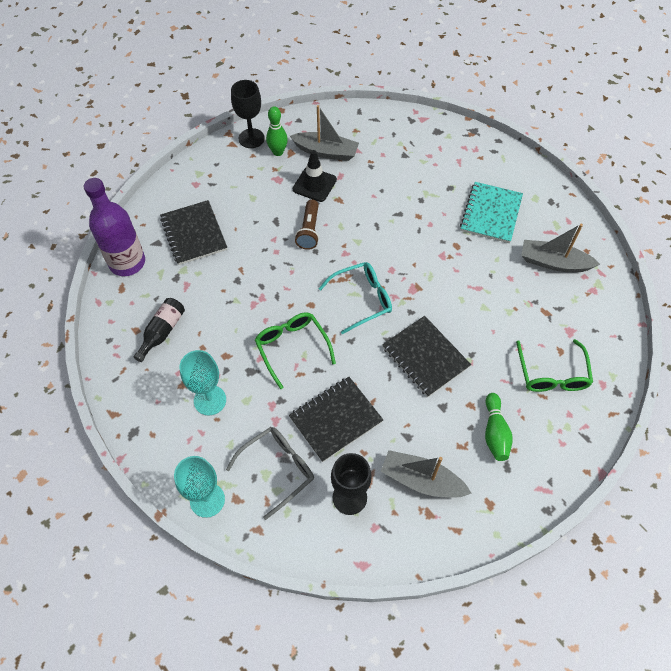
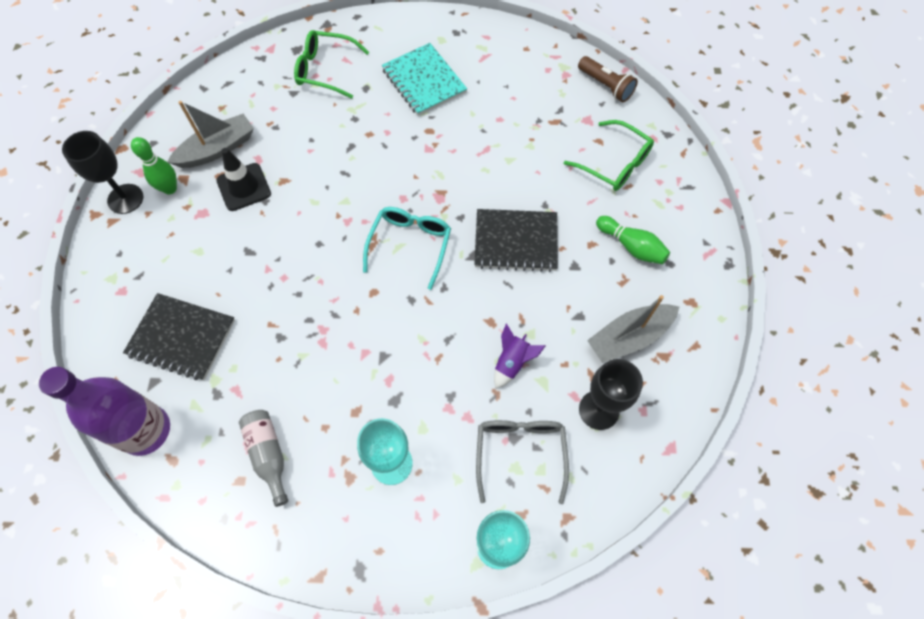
camera: 50 degrees left, 5 degrees up
(162, 332) = (268, 455): black bottle -> grey bottle
(292, 348) = (404, 344): green glasses -> green glasses (325, 70)
(309, 231) = (291, 231): brown flashlight -> brown flashlight (605, 86)
(335, 419) = (512, 362): black notebook -> purple rocket
(553, 262) = (515, 78): grey boat -> none

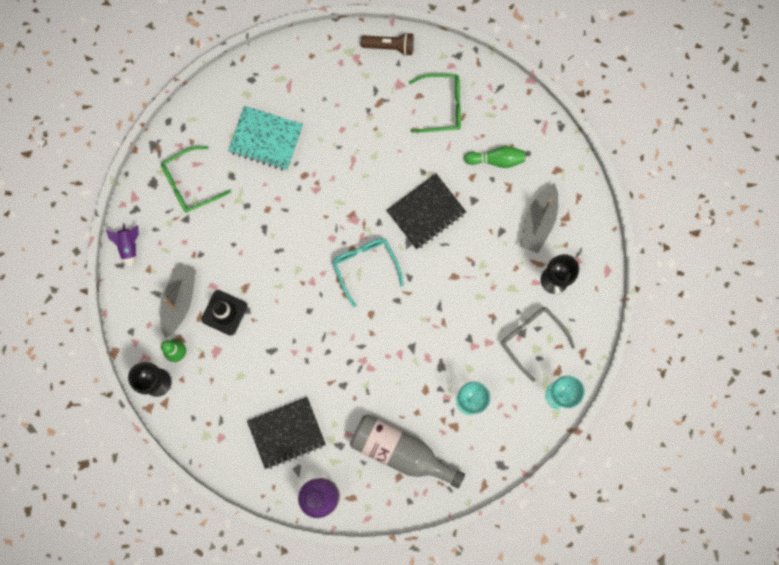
camera: 40 degrees left, 15 degrees up
(268, 455) = (401, 451): grey bottle -> grey bottle, size x1.77
(512, 362) = (486, 291): purple rocket -> purple rocket (129, 246)

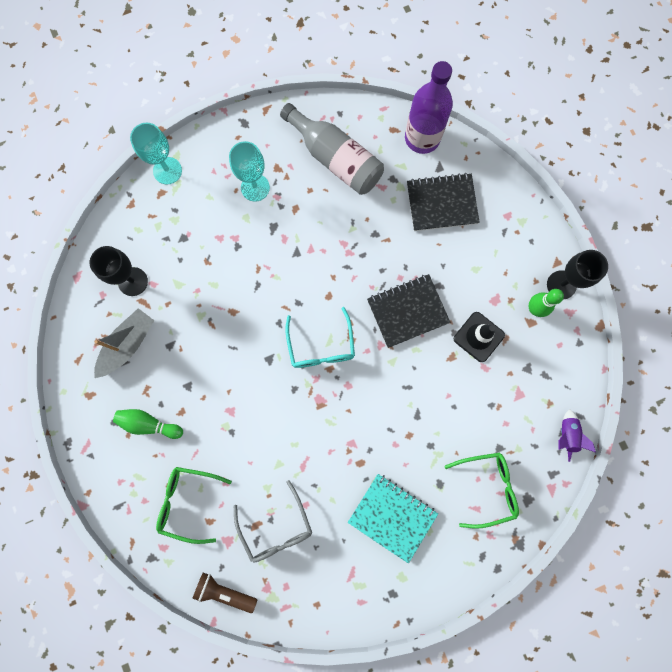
camera: 165 degrees left, 0 degrees up
(179, 301) = (523, 361): grey boat -> none
(426, 212) = (241, 386): black notebook -> black notebook (407, 311)
(532, 338) = (175, 230): grey glasses -> grey glasses (276, 527)

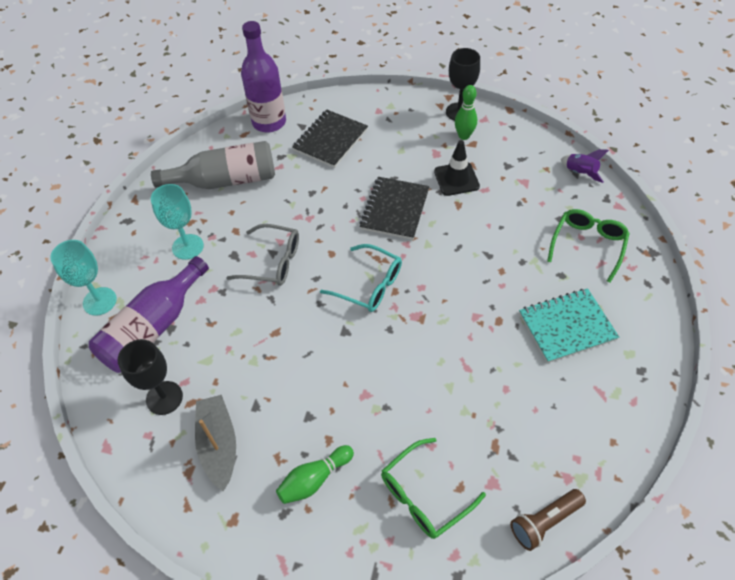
camera: 50 degrees left, 25 degrees down
(175, 226) = (154, 327): none -> purple bottle
(276, 527) = (510, 428): grey glasses -> grey glasses (272, 262)

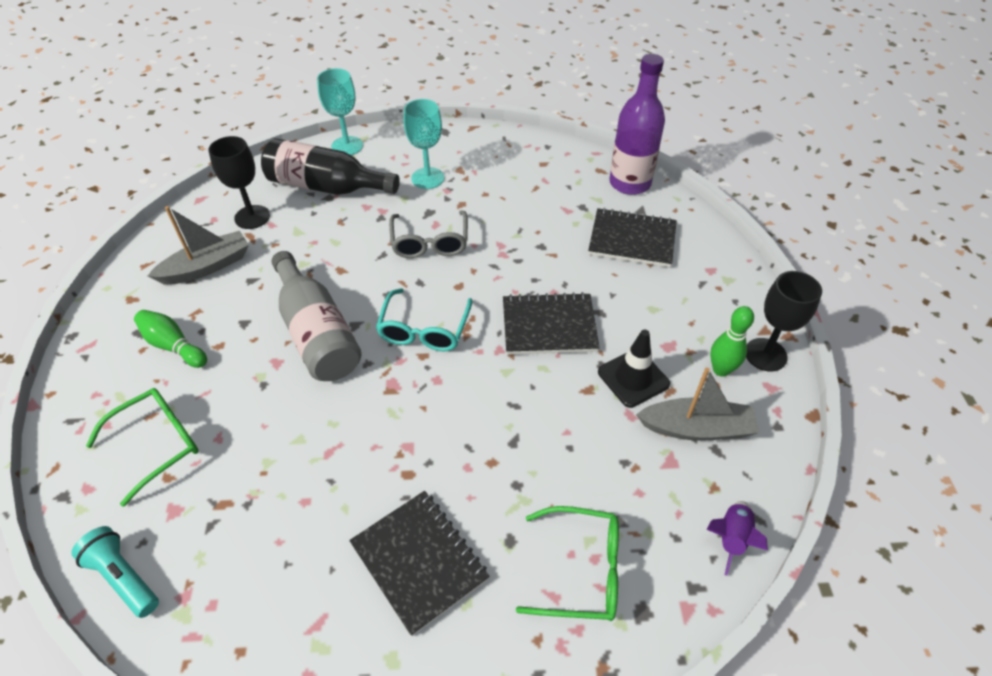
camera: 70 degrees right, 5 degrees down
(154, 327) = (327, 187): purple bottle -> black bottle
(225, 180) = (526, 177): grey bottle -> grey bottle (317, 333)
(424, 495) = (157, 444): green glasses -> green glasses turned 105 degrees clockwise
(504, 162) = (696, 428): none -> grey boat
(544, 522) = (124, 577): brown flashlight -> turquoise flashlight
(566, 326) = (419, 561): turquoise notebook -> black notebook

